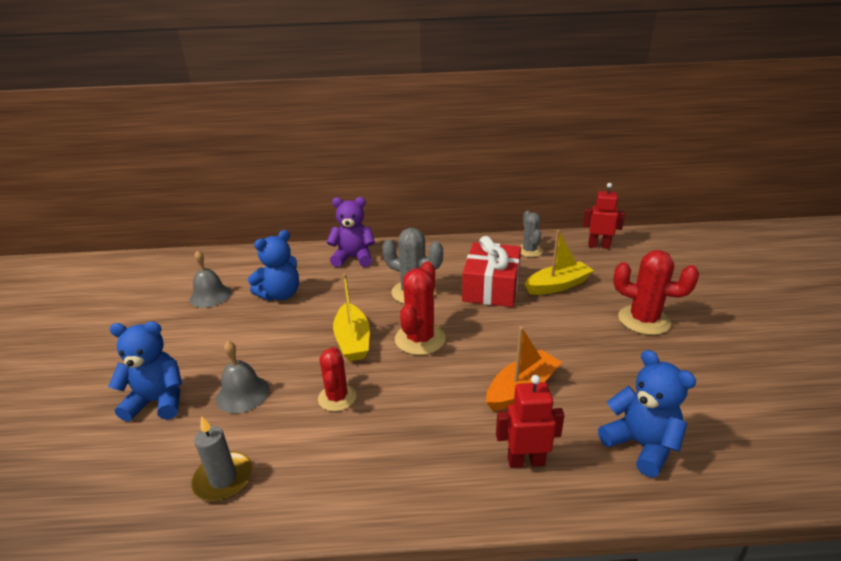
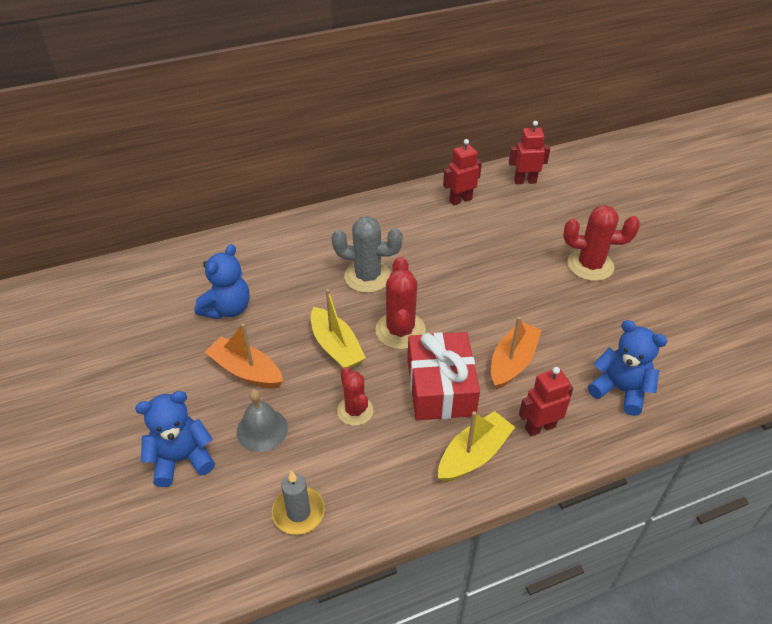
camera: 20 degrees left, 15 degrees up
(210, 296) = (147, 326): grey bell -> none
(262, 343) = (246, 371): none -> orange boat
(353, 258) = (280, 244): purple teddy bear -> none
(491, 287) = (441, 254): red gift -> red gift (440, 387)
(529, 251) = (460, 200): grey cactus -> red robot
(558, 285) = (503, 240): yellow boat -> yellow boat (474, 455)

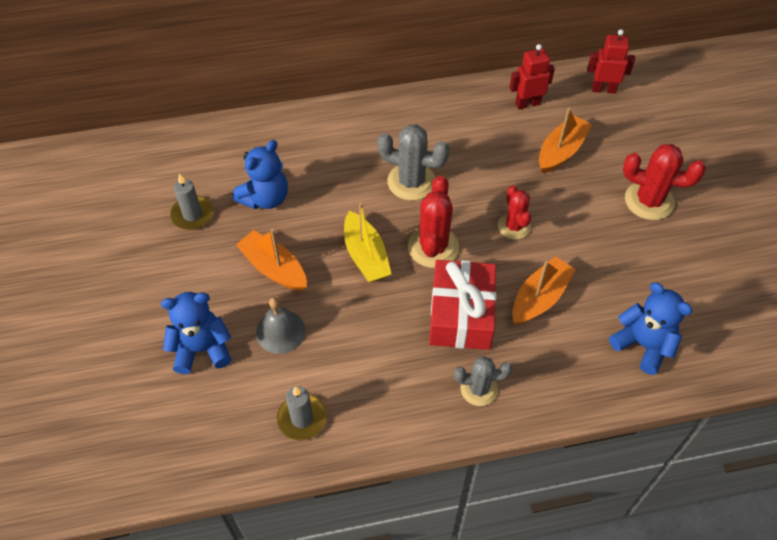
camera: 10 degrees right, 10 degrees up
(155, 333) = (192, 214): none -> grey candle
(355, 411) = (372, 326): red cactus -> red cactus (514, 226)
(474, 455) = (479, 389): yellow boat -> grey cactus
(500, 234) = (561, 151): none -> orange boat
(540, 427) = (551, 371): red robot -> none

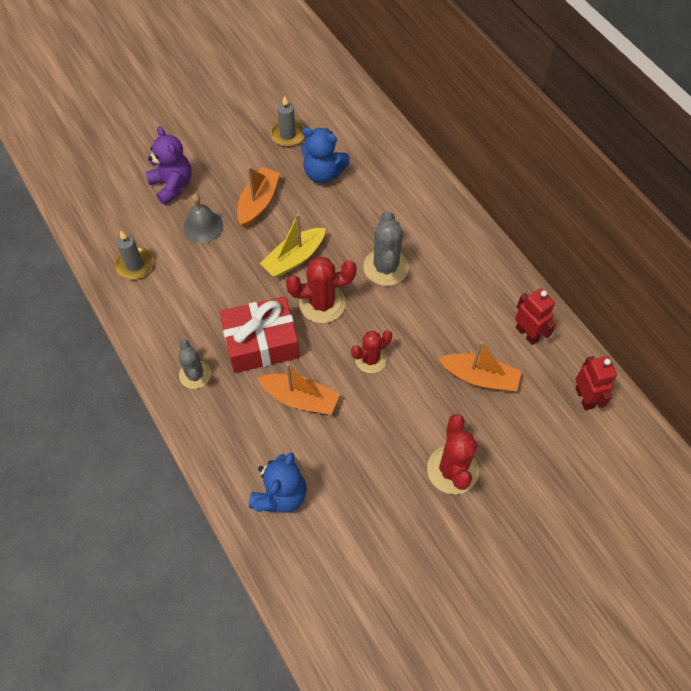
camera: 70 degrees right, 5 degrees up
(202, 349) = (172, 185): blue teddy bear -> purple teddy bear

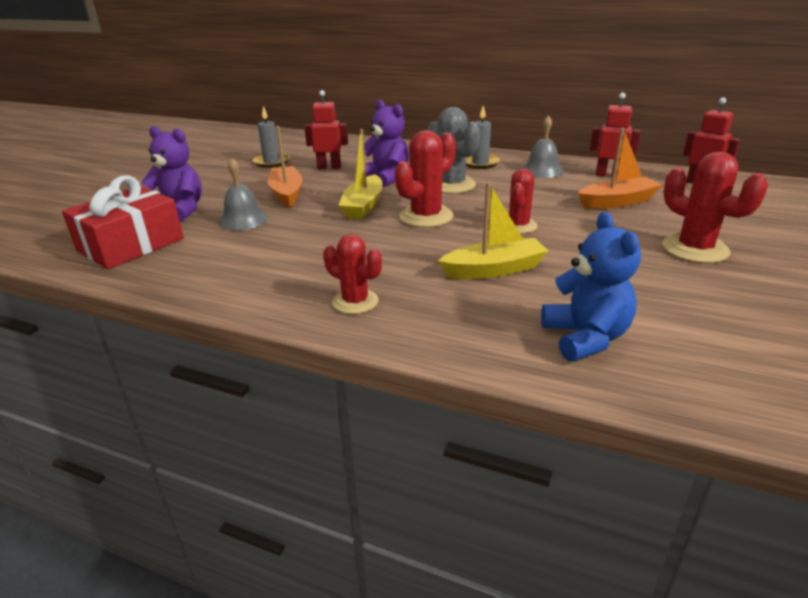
camera: 35 degrees left, 30 degrees down
(134, 265) = (184, 263): grey candle -> grey candle (480, 163)
(195, 374) = (355, 302): grey cactus -> red cactus
(261, 343) = (401, 255): red gift -> red gift (131, 245)
(300, 399) = (494, 269): orange boat -> yellow boat
(323, 173) = (329, 167): blue teddy bear -> red robot
(348, 223) = (386, 178): none -> purple teddy bear
(483, 289) = (542, 170): none -> grey bell

